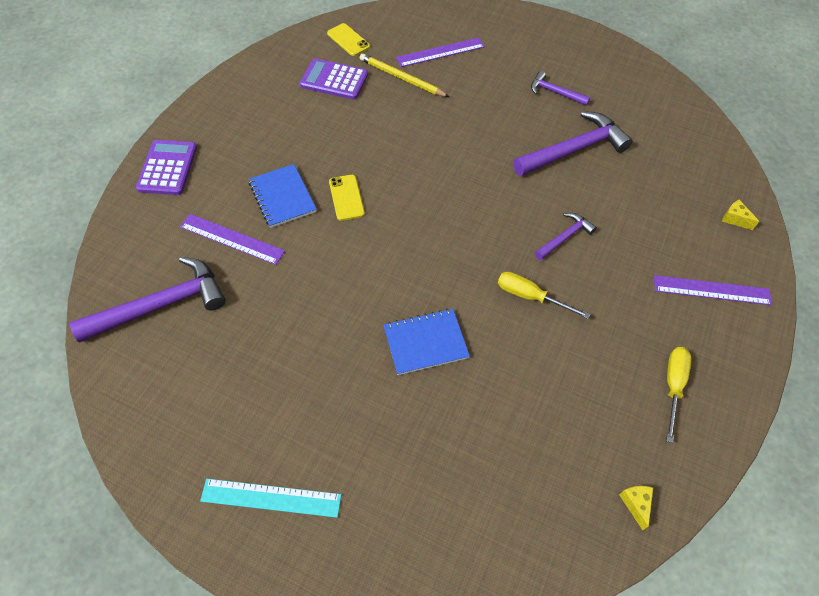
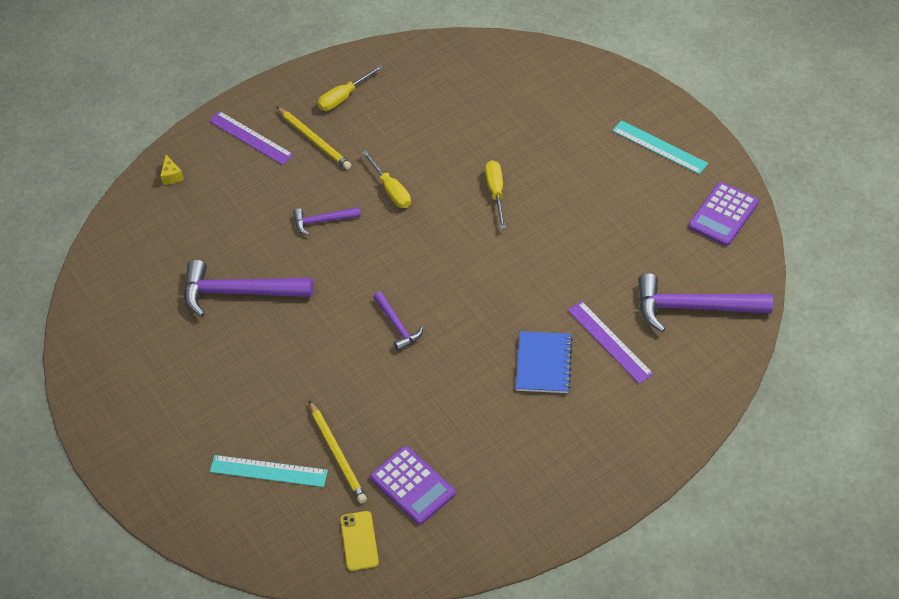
camera: 145 degrees left, 5 degrees down
(167, 168) = (643, 447): purple calculator -> purple calculator (723, 215)
(346, 197) = (484, 337): yellow phone -> none
(425, 343) = (496, 192): blue notebook -> yellow screwdriver
(440, 52) = (268, 471): purple ruler -> turquoise ruler
(555, 92) = (196, 361): purple hammer -> purple hammer (397, 325)
(635, 504) = (429, 55): yellow cheese -> none
(651, 317) = (314, 140): none -> yellow pencil

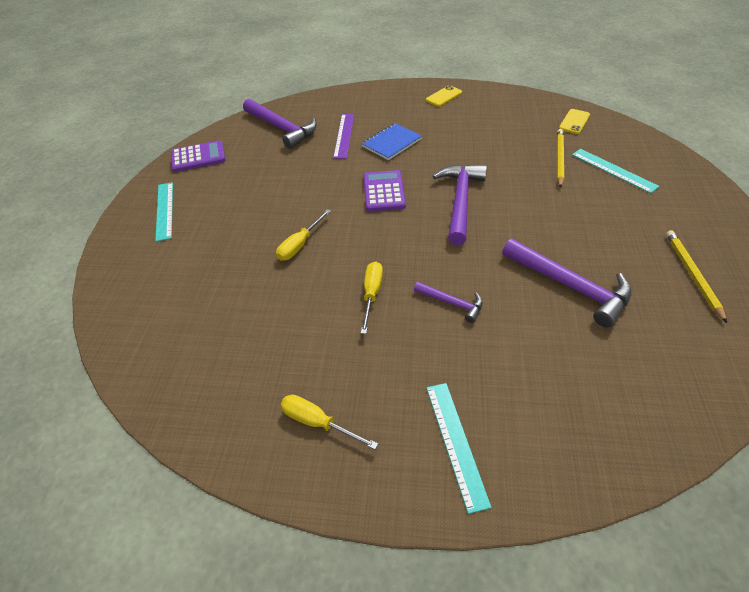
camera: 140 degrees left, 5 degrees down
(172, 176) = (580, 455): yellow cheese -> none
(250, 137) = (456, 443): purple ruler -> turquoise ruler
(314, 140) = (392, 390): yellow pencil -> yellow pencil (692, 274)
(344, 97) = (318, 422): yellow screwdriver -> yellow screwdriver turned 150 degrees counterclockwise
(397, 325) = (460, 201): purple hammer -> purple hammer, size x1.88
(412, 485) = (523, 129): purple calculator -> purple calculator (383, 191)
(563, 493) = (444, 96): none -> yellow phone

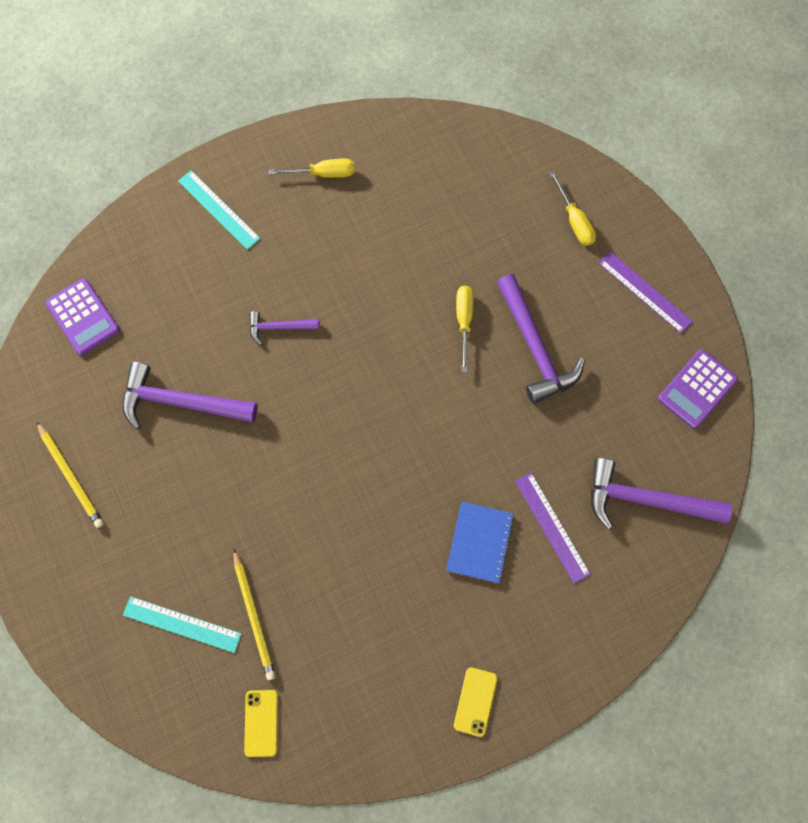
camera: 145 degrees right, 25 degrees up
(165, 210) = (644, 292): turquoise ruler -> purple ruler
(372, 294) = (355, 300): yellow screwdriver -> yellow screwdriver (574, 220)
(383, 191) = (431, 443): purple calculator -> purple calculator (83, 317)
(460, 201) = (337, 470): purple hammer -> purple hammer (535, 347)

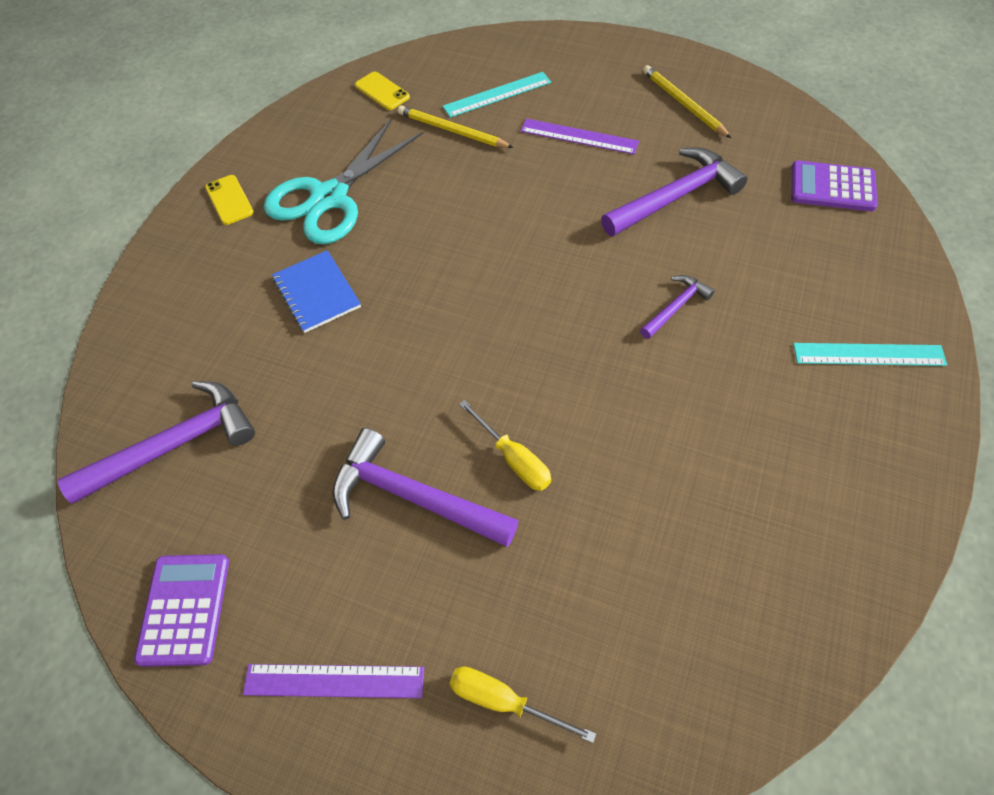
camera: 140 degrees right, 15 degrees down
(71, 476) = (683, 104): yellow pencil -> yellow pencil turned 45 degrees clockwise
(323, 173) = (834, 482): yellow screwdriver -> none
(402, 630) = (329, 197): none -> turquoise scissors
(552, 527) = (257, 352): purple ruler -> purple ruler (579, 136)

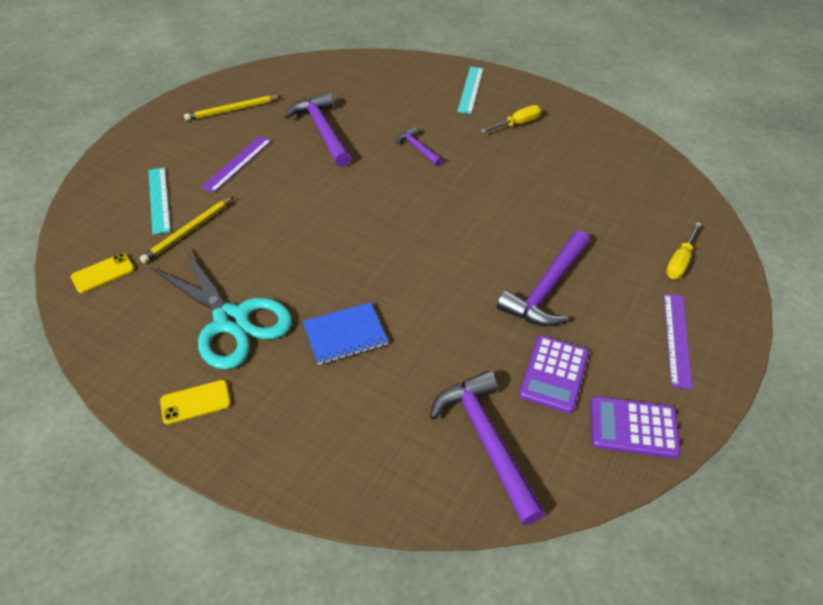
camera: 85 degrees left, 10 degrees down
(514, 458) = (522, 236): yellow screwdriver -> yellow screwdriver (517, 124)
(832, 187) = (342, 71): purple calculator -> purple calculator (554, 374)

